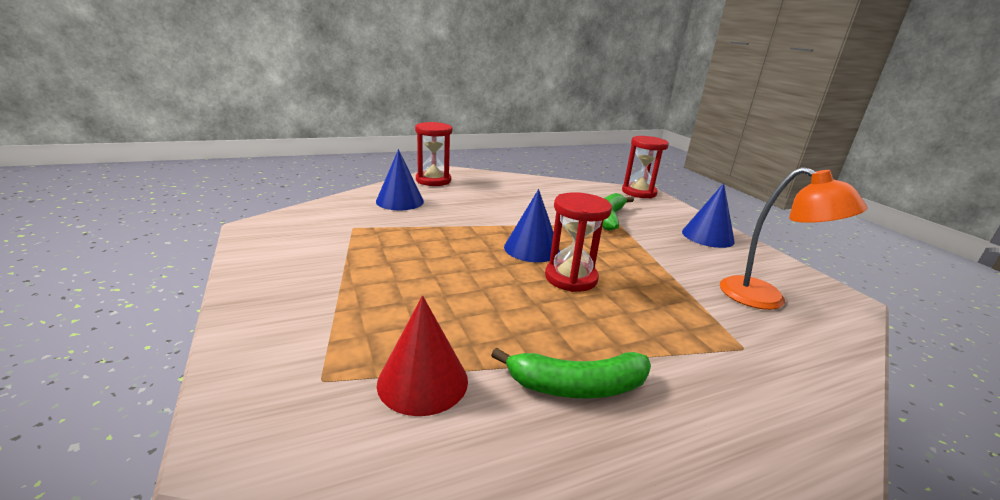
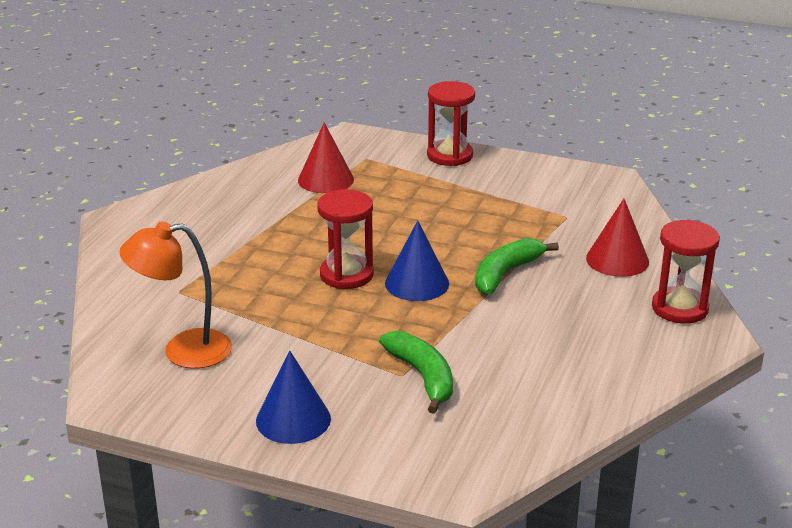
camera: 135 degrees right, 5 degrees up
(400, 201) = (617, 260): blue cone -> red cone
(577, 386) = (254, 216): green banana -> green banana (506, 273)
(639, 192) = (469, 475): red hourglass -> red hourglass (450, 155)

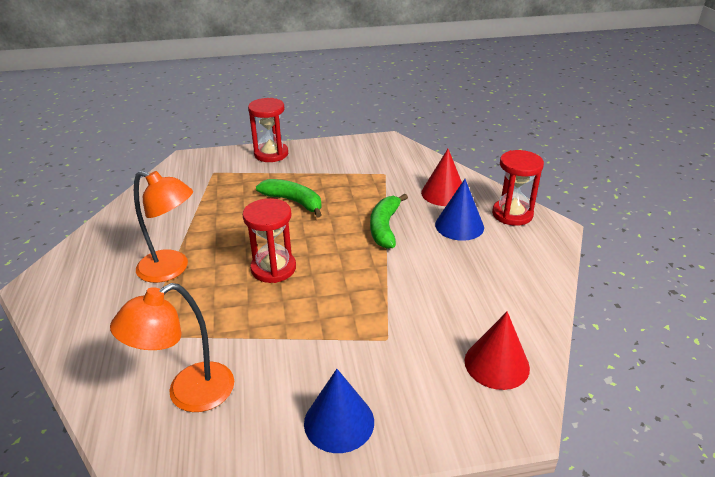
camera: 30 degrees left, 5 degrees up
(247, 243) = (172, 269): none -> orange lamp
(325, 179) = (195, 197): red cone -> red cone (496, 364)
(417, 283) = (331, 256): blue cone -> blue cone (459, 225)
(422, 377) = (404, 334): green banana -> green banana (294, 202)

